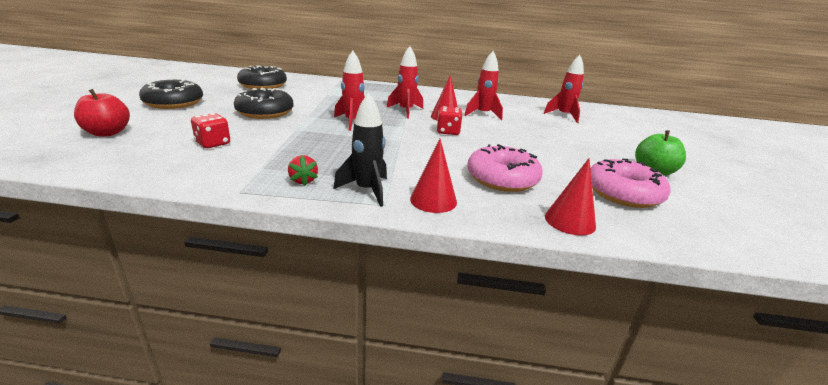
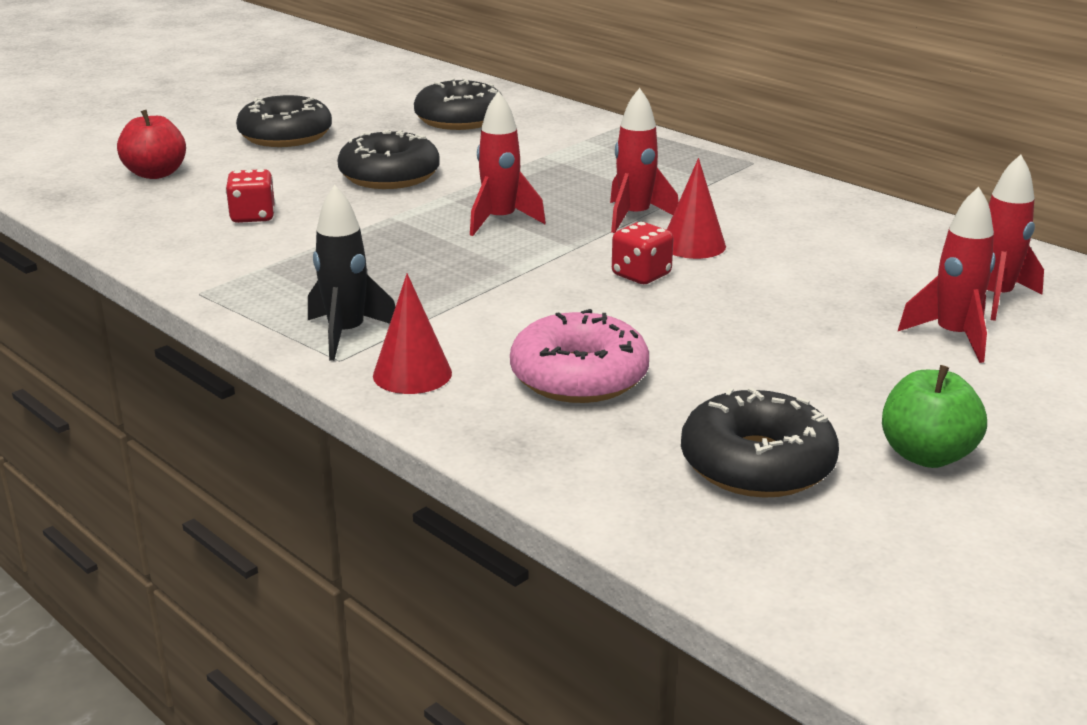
camera: 40 degrees right, 0 degrees up
(303, 180) = (288, 298): red strawberry -> none
(483, 114) = (789, 255): red rocket -> red rocket (953, 337)
(570, 221) = (561, 465): red cone -> none
(623, 193) = (757, 464): pink donut -> black donut

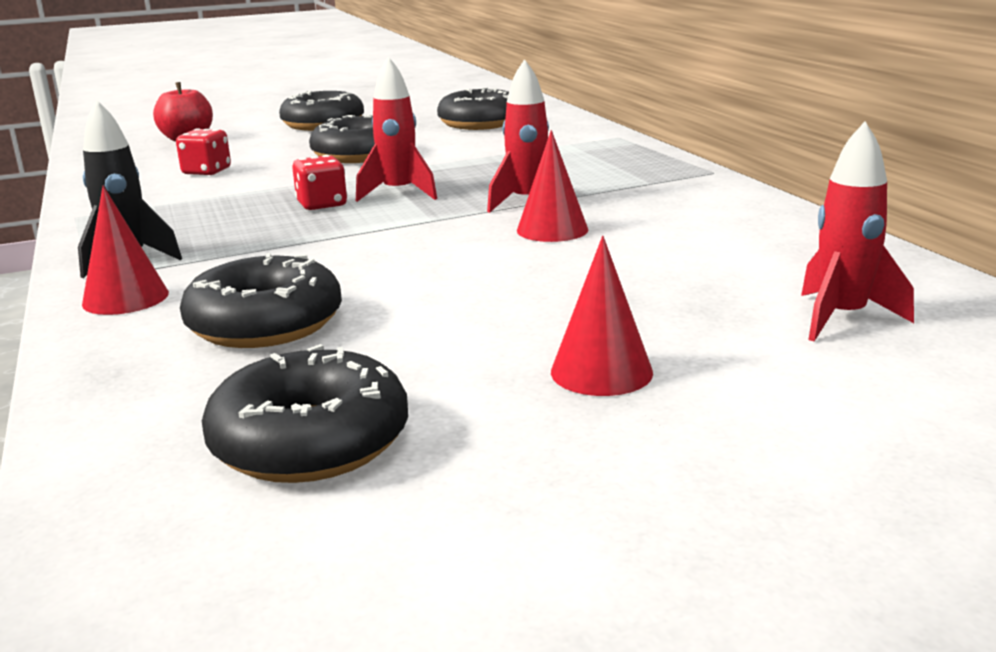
camera: 25 degrees right, 5 degrees down
(579, 377) = (265, 324): pink donut -> black donut
(641, 275) = (462, 248): red dice -> red dice (322, 205)
(885, 371) = (601, 372): none -> red cone
(926, 455) = (525, 474): green apple -> none
(953, 337) = (735, 350): red rocket -> none

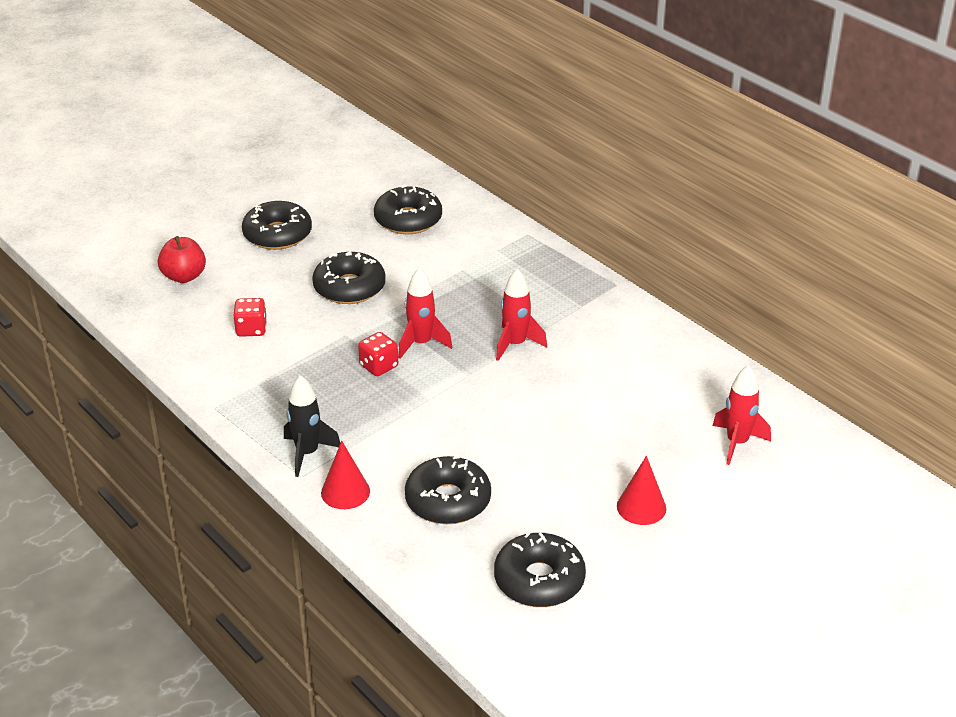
camera: 20 degrees left, 15 degrees up
(552, 230) = (549, 377): red cone -> none

